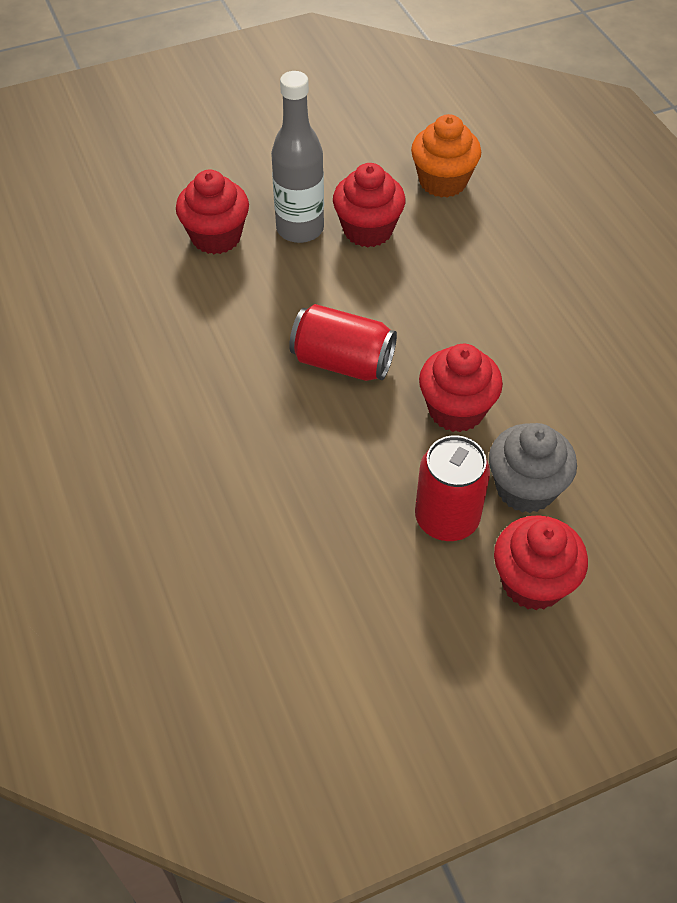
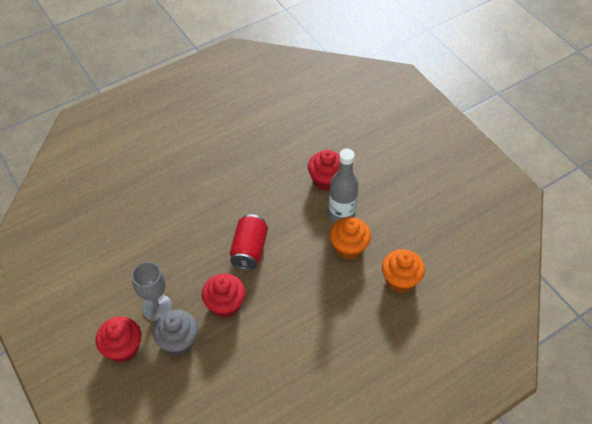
camera: 80 degrees right, 0 degrees up
(368, 230) = (349, 247): red cupcake -> orange cupcake
(446, 518) = (157, 307): red can -> grey goblet

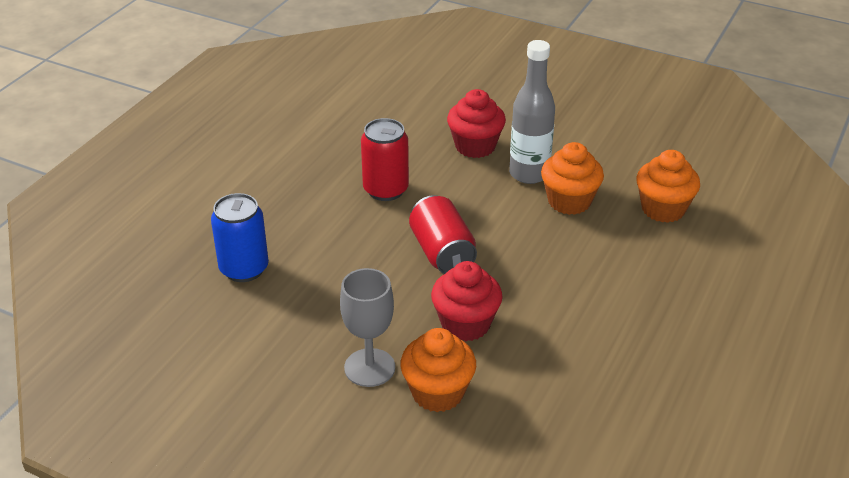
camera: 30 degrees left, 15 degrees down
(123, 348) = (362, 437): red cupcake -> none
(141, 210) = (244, 269): none -> blue can
(178, 341) = (438, 392): grey cupcake -> orange cupcake
(252, 190) = (385, 190): none -> red can

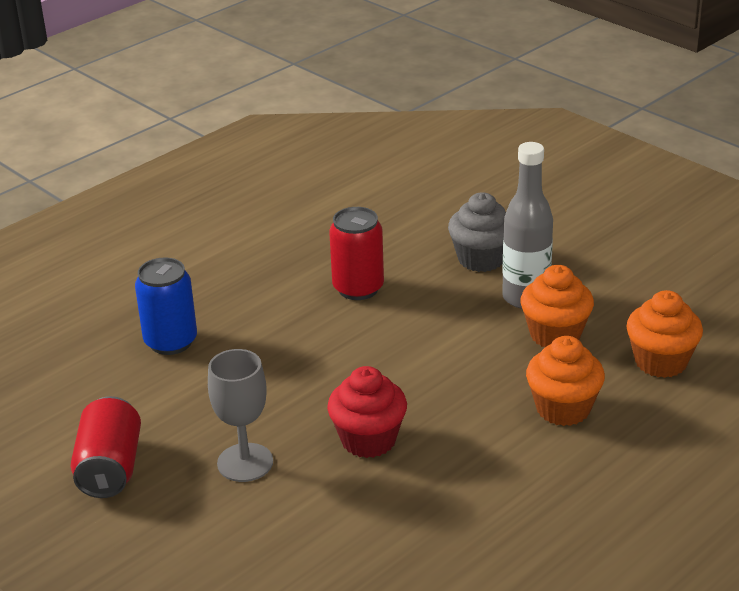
camera: 20 degrees right, 5 degrees down
(438, 392) = (301, 501): orange cupcake -> orange cupcake (563, 409)
(442, 252) = (383, 363): red can -> red can (110, 468)
(475, 146) = (481, 259): red cupcake -> grey cupcake

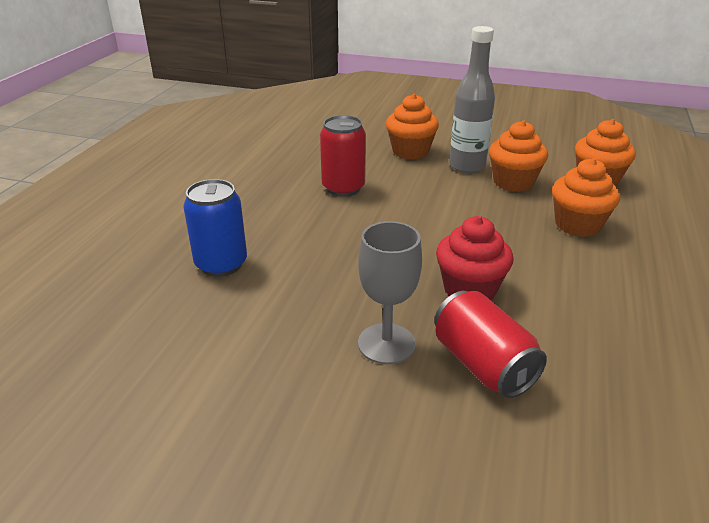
camera: 30 degrees left, 0 degrees up
(110, 468) = (257, 396): red can -> red can (483, 365)
(481, 259) = (410, 151): grey cupcake -> orange cupcake

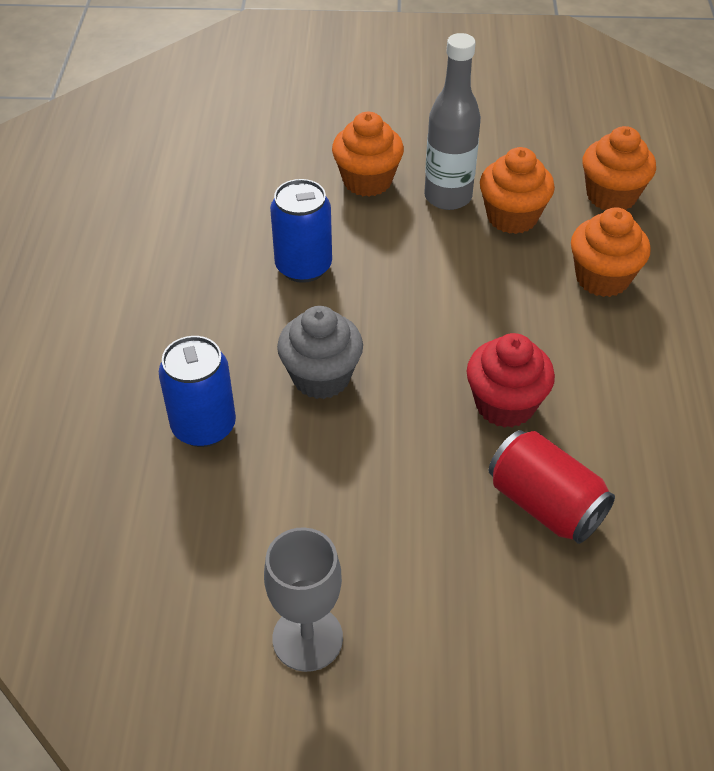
camera: 15 degrees left, 15 degrees up
(326, 249) = (321, 377): none -> grey cupcake
(343, 188) = (303, 266): red can -> blue can
(386, 343) = (438, 500): grey goblet -> grey goblet (307, 638)

